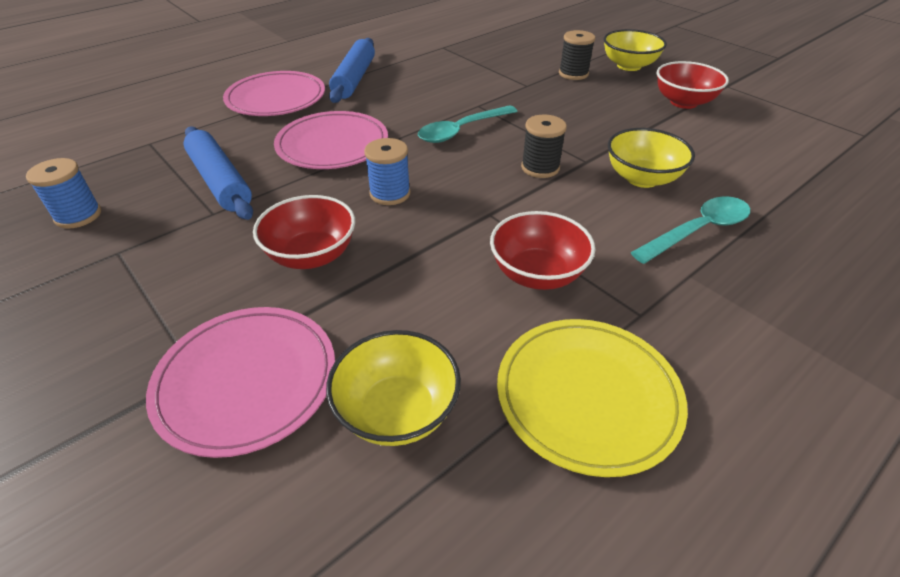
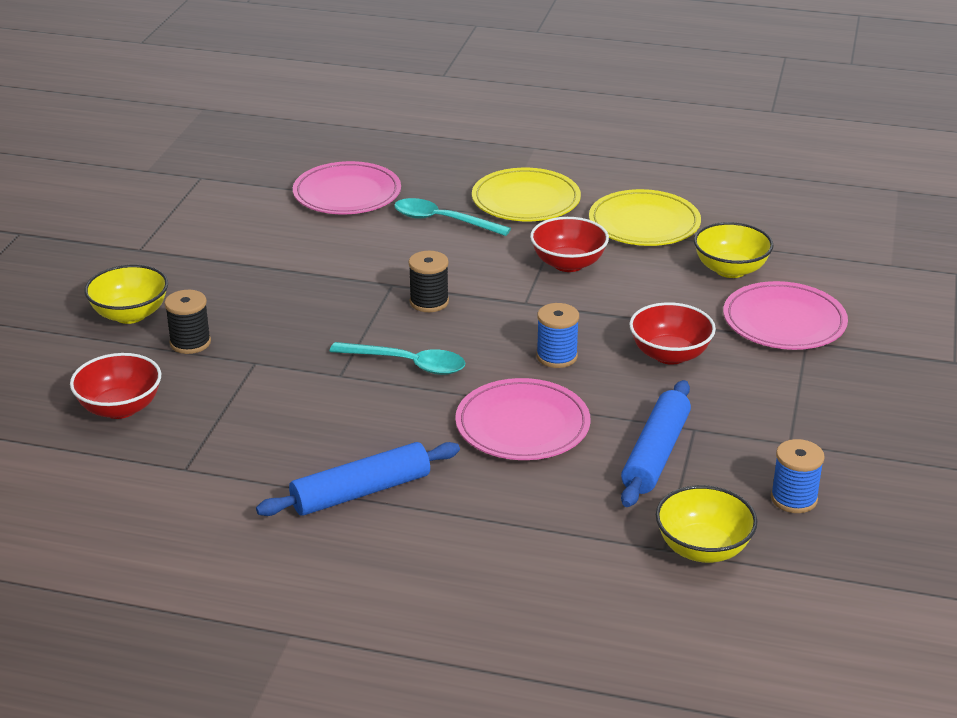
camera: 125 degrees left, 10 degrees down
(276, 98) = (476, 523): pink plate -> pink plate (347, 194)
(642, 178) = (392, 255): yellow bowl -> yellow bowl (703, 548)
(683, 102) = (209, 264): red bowl -> red bowl (120, 408)
(721, 314) = (526, 200): none -> yellow plate

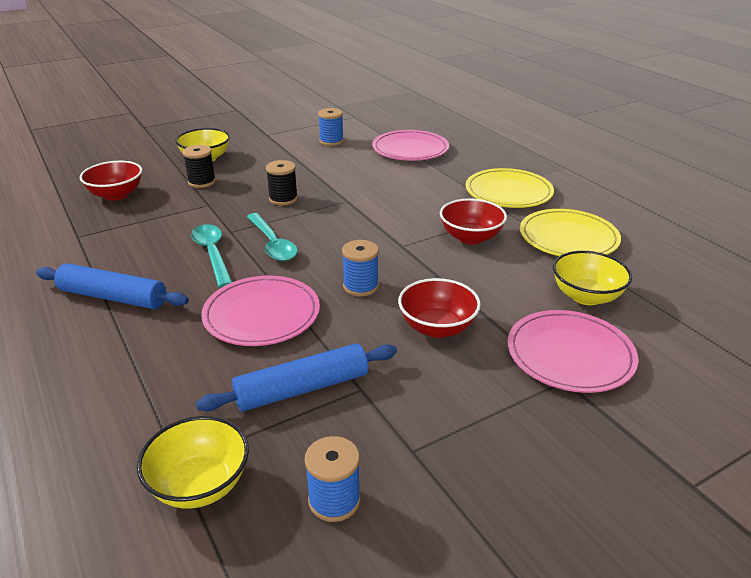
camera: 45 degrees right, 0 degrees up
(238, 223) = (331, 141): none -> blue spool
(429, 302) = (348, 219): black spool -> black spool (283, 199)
(442, 221) = (437, 182): turquoise spoon -> turquoise spoon (212, 254)

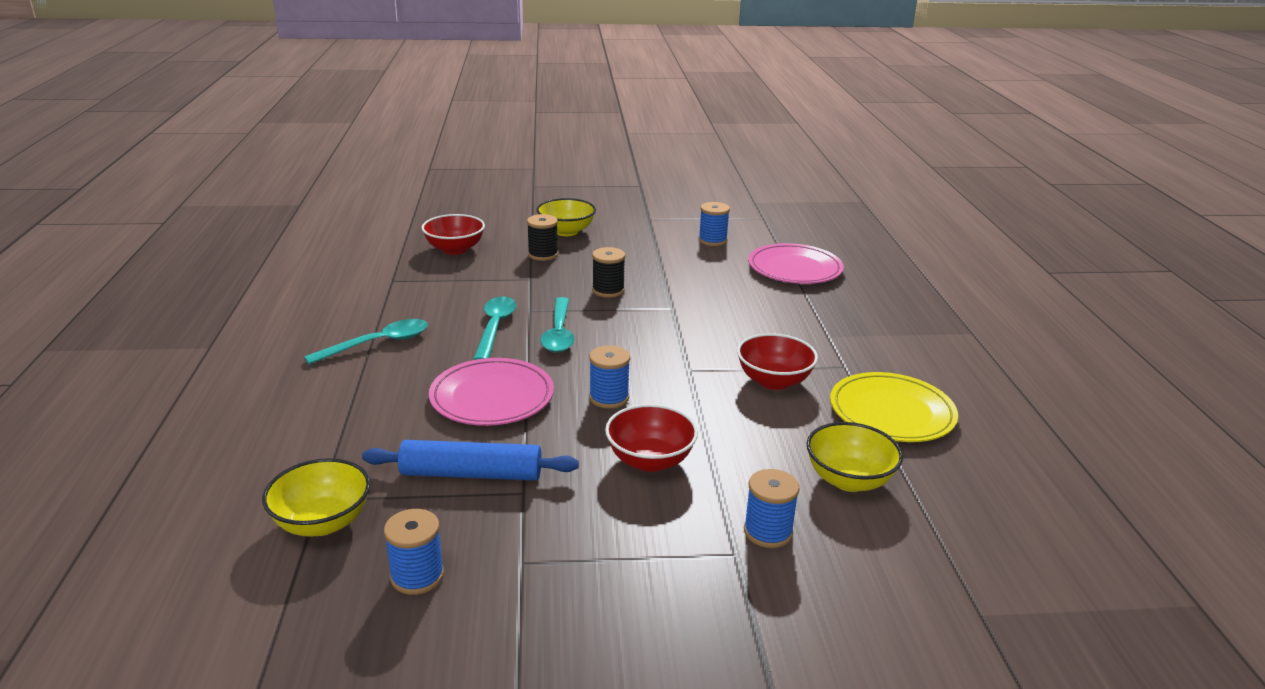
camera: 25 degrees right, 5 degrees down
(113, 297) = (378, 344): blue rolling pin -> turquoise spoon
(508, 192) = (867, 343): yellow plate -> none
(570, 355) = (768, 532): pink plate -> blue spool

